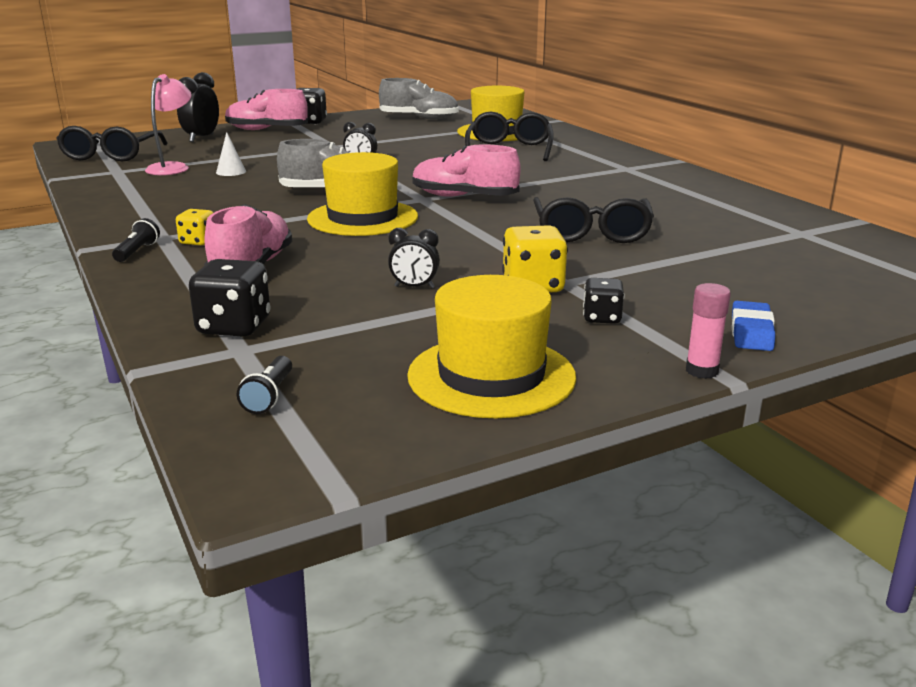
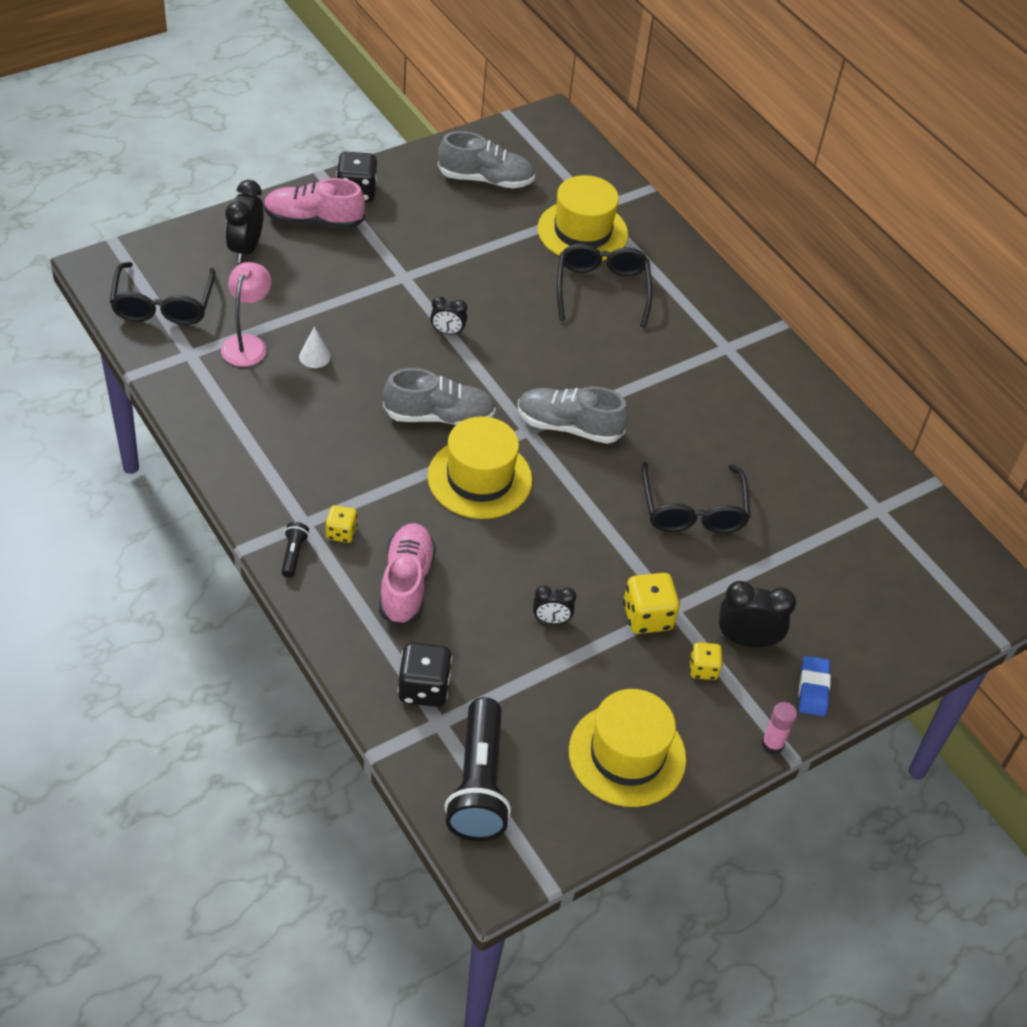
camera: 10 degrees left, 25 degrees up
(269, 396) = (478, 784): black flashlight -> black flashlight, size x2.37
(464, 197) = (569, 426): pink shoe -> grey shoe
(602, 318) = (703, 669): black dice -> yellow dice
(658, 300) = (746, 640): none -> black clock

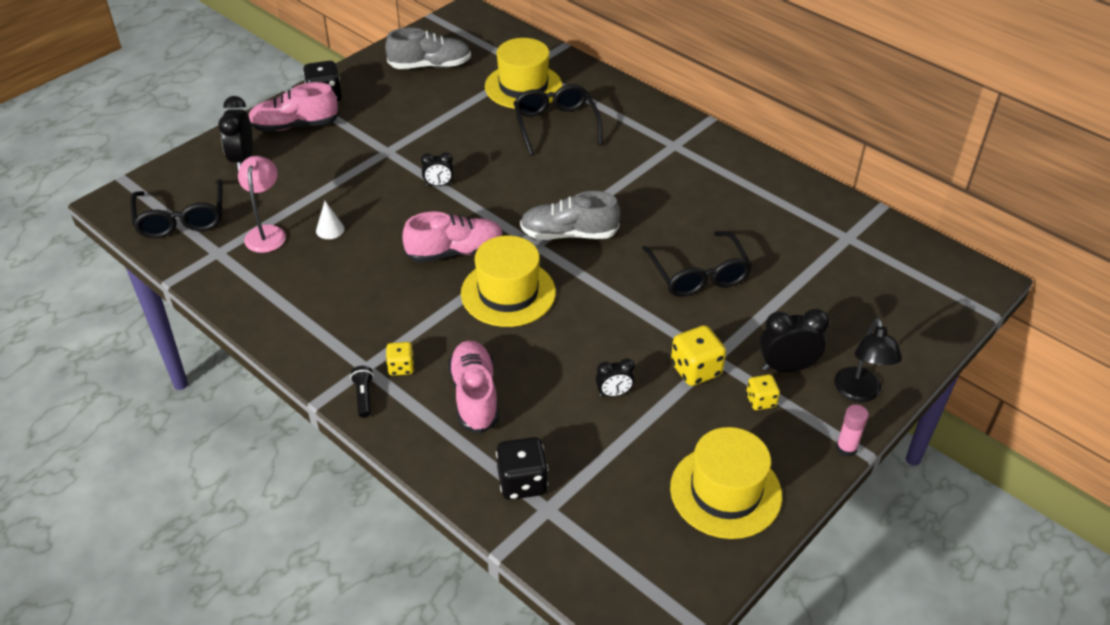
camera: 10 degrees left, 5 degrees down
(439, 416) = (455, 252): grey shoe -> pink shoe
(478, 784) = (603, 555): black flashlight -> none
(813, 689) = (859, 393): blue eraser -> black lamp

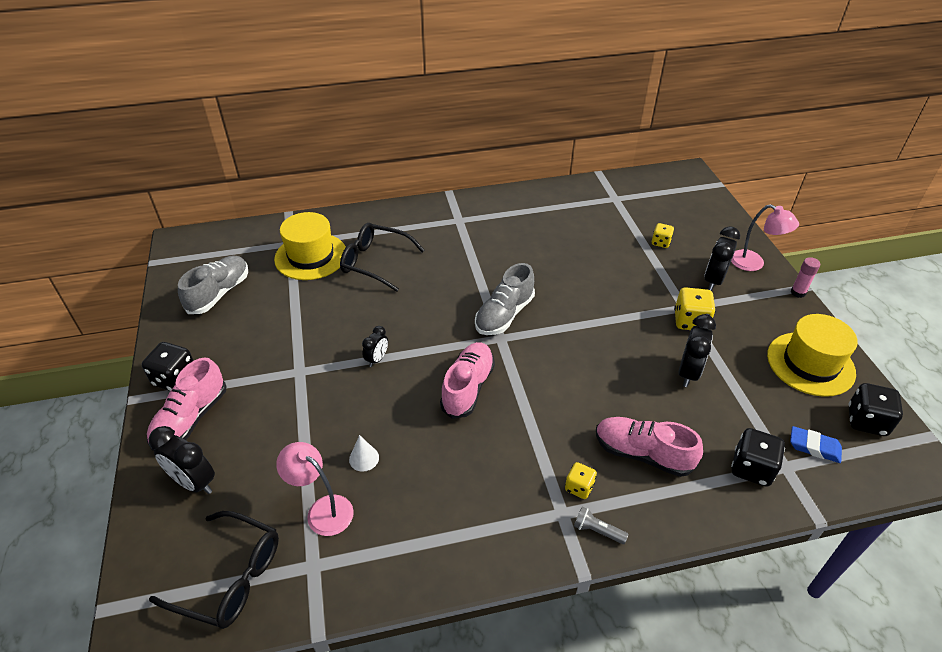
camera: 55 degrees left, 0 degrees up
(364, 396) = (597, 530): black flashlight -> grey flashlight
(508, 293) = (541, 379): yellow hat -> none
(595, 526) = (814, 447): none -> blue eraser
(614, 393) = (688, 373): black clock -> black clock, size x1.68
(676, 564) = (866, 421): none -> black dice
(698, 274) = (599, 274): black glasses -> none
(760, 401) = (737, 307): yellow dice -> yellow dice (660, 242)
(859, 393) = (754, 263): black lamp -> pink lamp

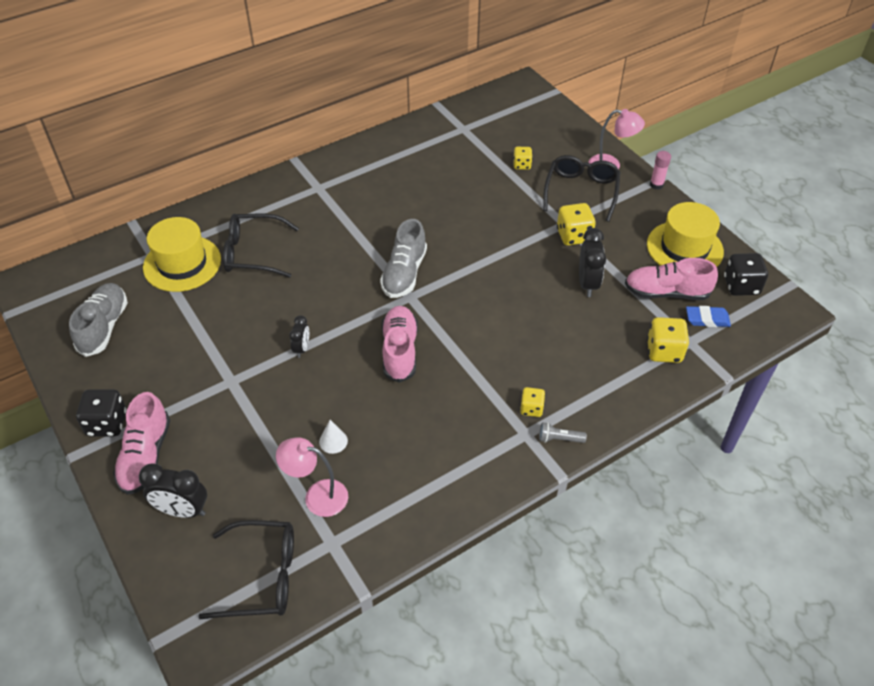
camera: 20 degrees left, 5 degrees up
(642, 454) = (573, 365): pink shoe -> pink shoe (666, 292)
(713, 280) = (581, 191): black clock -> black glasses
(751, 468) = (664, 351): black dice -> yellow dice

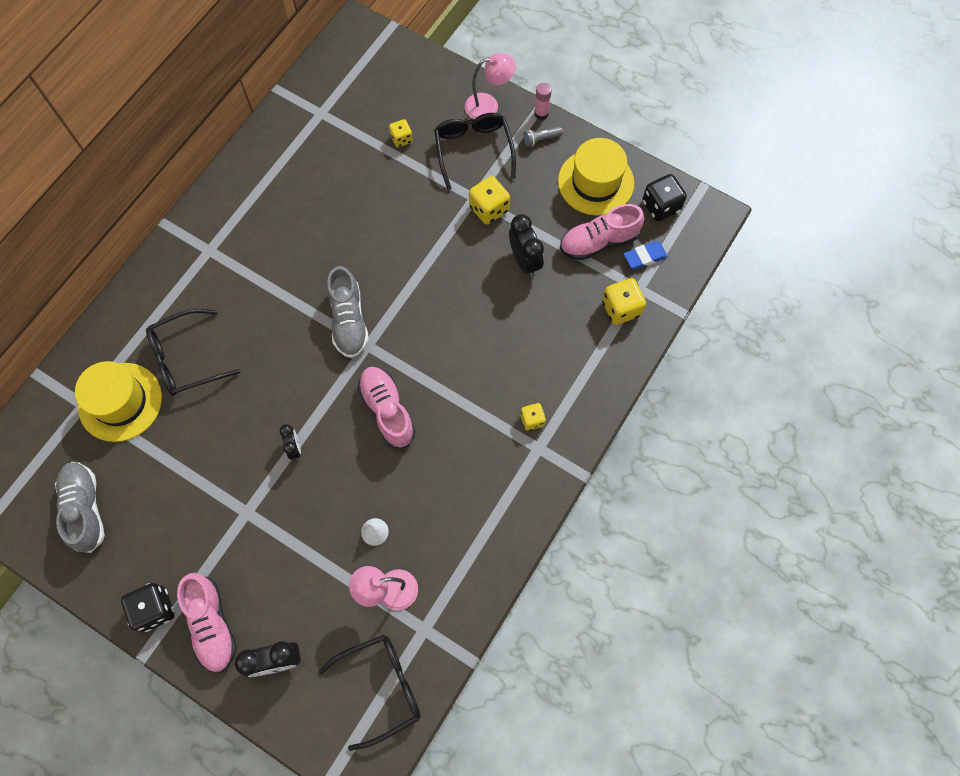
camera: 25 degrees left, 20 degrees up
(559, 439) = (568, 440): grey flashlight -> grey flashlight (541, 139)

